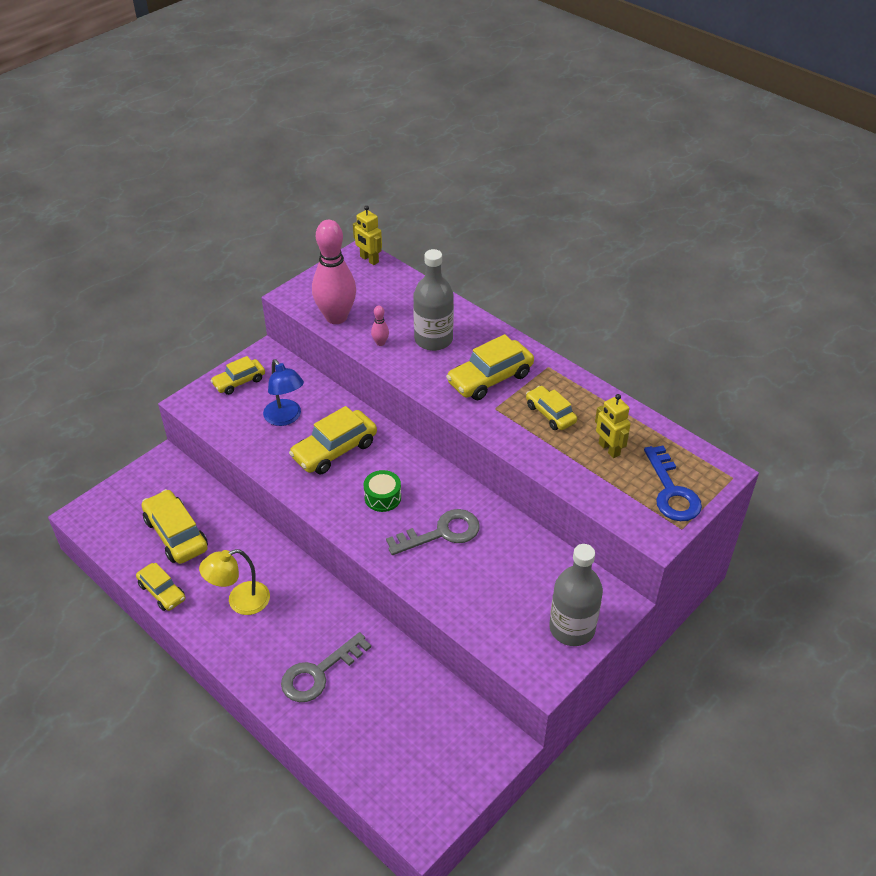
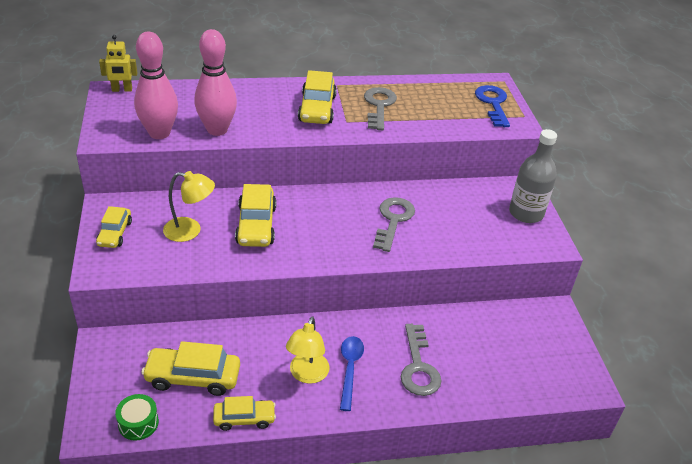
camera: 55 degrees left, 5 degrees down
(272, 626) = (350, 369): none -> blue spoon
(286, 418) = (190, 231): blue lamp -> yellow lamp
(380, 343) = (217, 130): pink bowling pin -> pink bowling pin, size x2.49
(382, 497) = (330, 228): green drum -> green drum (138, 423)
(433, 339) = (247, 109): grey bottle -> none
(550, 414) = (379, 106): yellow car -> grey key
(608, 449) = (434, 104): yellow robot -> none
(671, 491) = (493, 103): blue key -> blue key turned 120 degrees counterclockwise

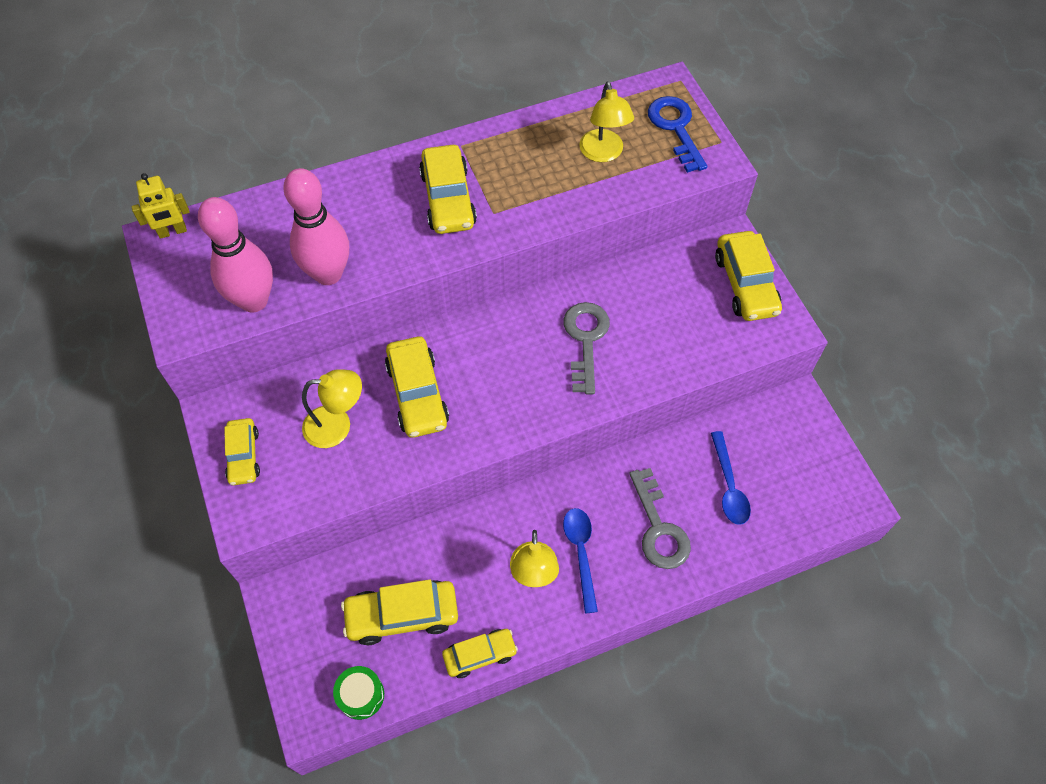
camera: 10 degrees left, 20 degrees up
(379, 106) = (528, 172): grey key -> none
(436, 106) = (603, 153): none -> yellow lamp
(484, 352) = (729, 486): none -> blue spoon
(526, 213) = (745, 284): grey bottle -> yellow car

